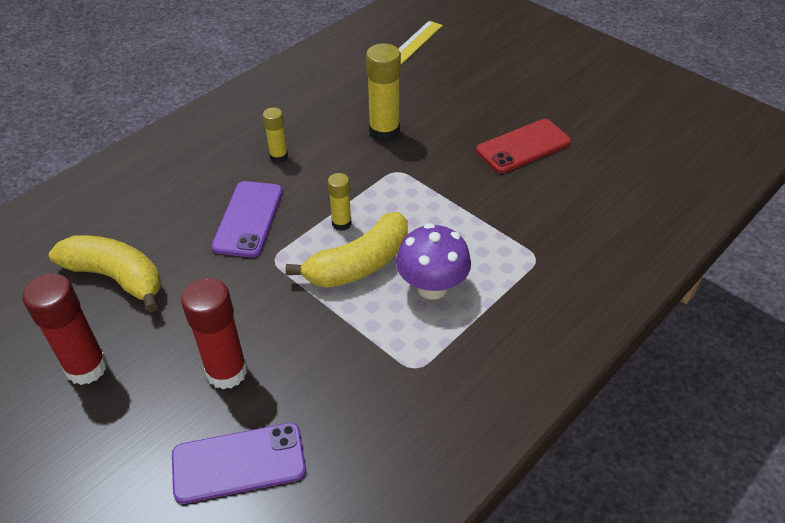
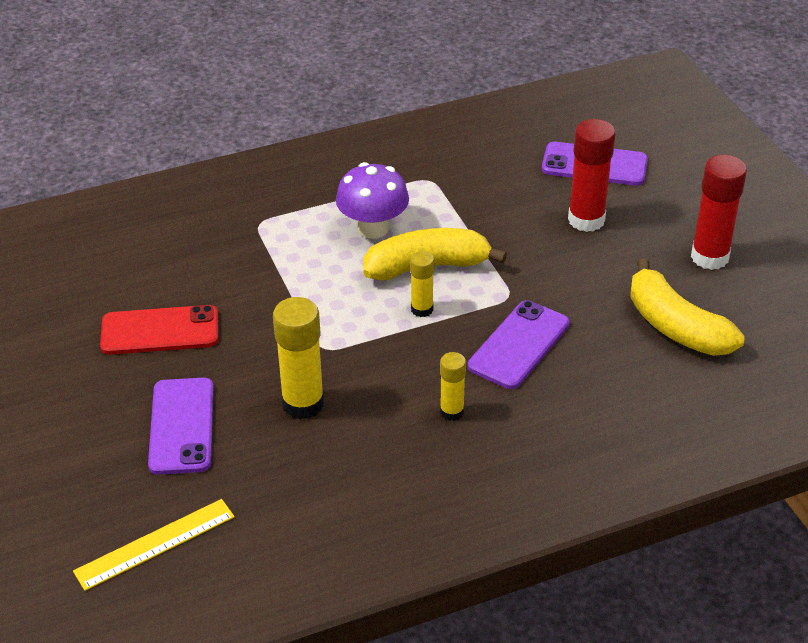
camera: 155 degrees left, 5 degrees down
(450, 98) = (182, 426): none -> purple phone

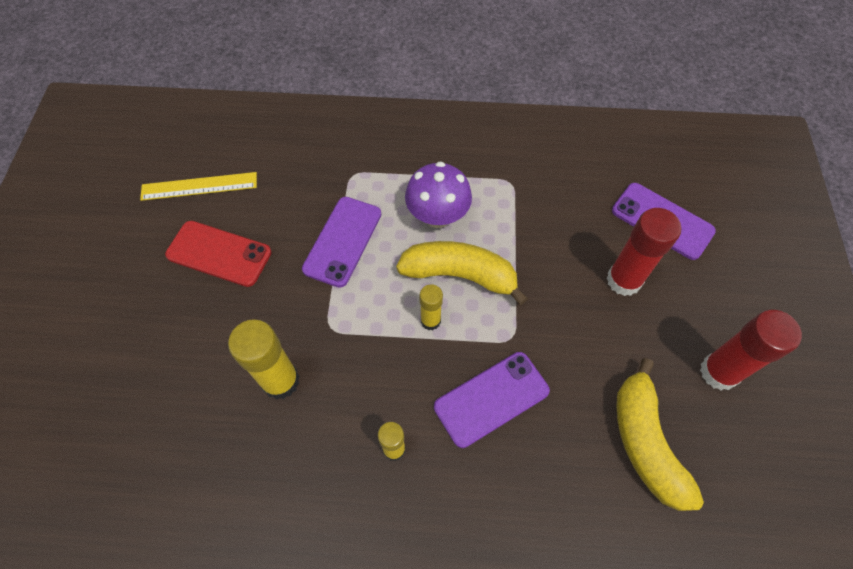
camera: 25 degrees right, 20 degrees up
(155, 544) = (87, 477): yellow ruler -> yellow ruler (199, 186)
(182, 426) = (178, 360): purple phone -> purple phone (343, 241)

